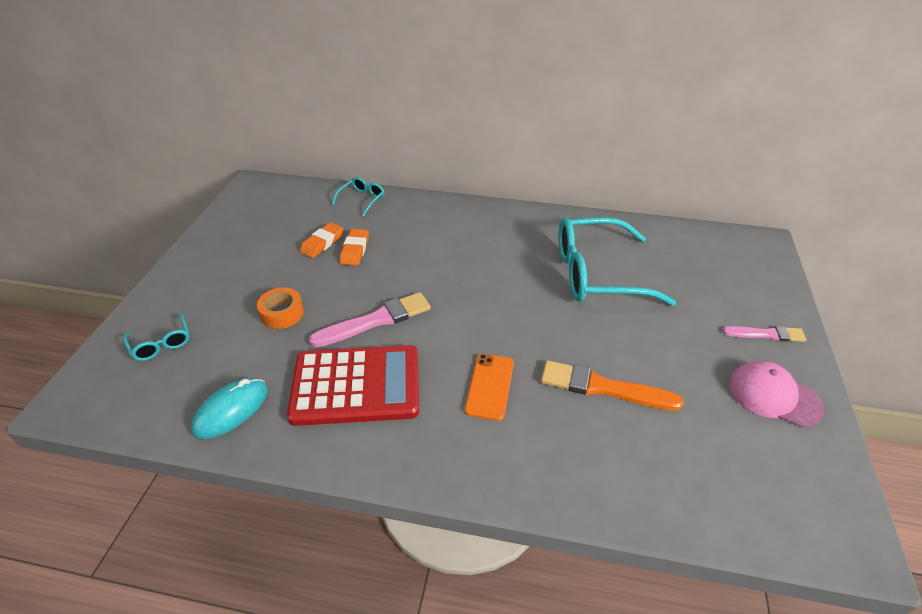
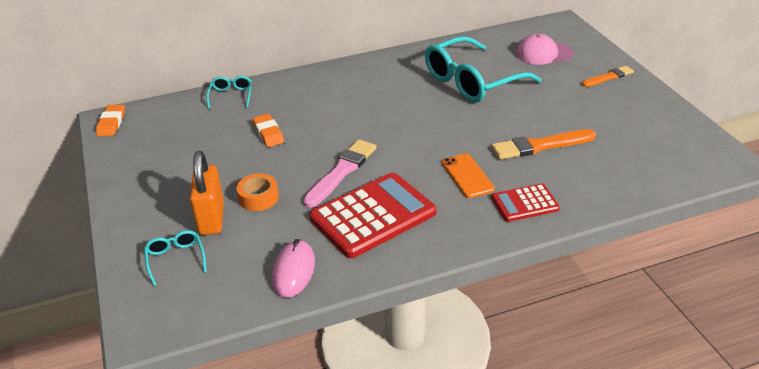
camera: 30 degrees left, 5 degrees down
(161, 343) = (176, 259): turquoise glasses -> turquoise glasses turned 135 degrees counterclockwise
(227, 316) = (211, 218): none -> orange padlock
(231, 410) = (294, 271): turquoise mouse -> pink mouse
(322, 243) = (233, 139): orange eraser -> orange eraser (111, 123)
(520, 455) = (524, 203): none -> red calculator
(766, 334) = (608, 77): pink brush -> orange brush
(773, 396) = (640, 109): pink cap -> pink cap (544, 53)

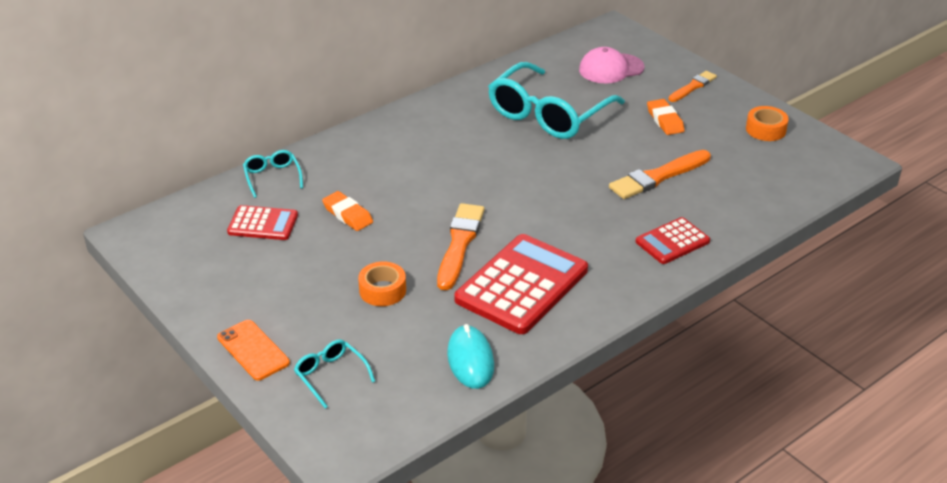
camera: 20 degrees left, 0 degrees up
(111, 123) = (140, 236): orange eraser -> orange eraser (665, 120)
(202, 129) = (263, 224): none -> red calculator
(211, 218) = (342, 323): orange padlock -> none
(294, 271) = (470, 360): pink mouse -> turquoise mouse
(341, 172) = (459, 244): pink brush -> orange brush
(467, 176) = (599, 223): orange phone -> orange phone (253, 350)
(659, 122) = (765, 129): none -> orange tape

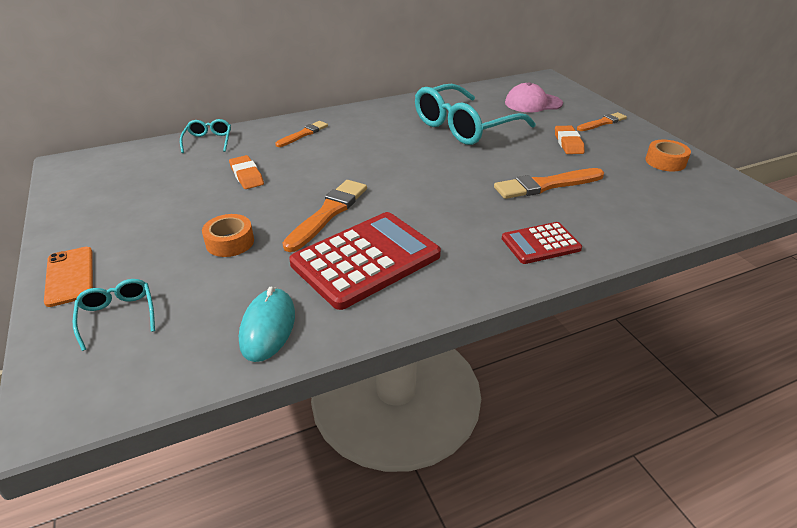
camera: 15 degrees right, 0 degrees up
(263, 224) = (172, 172): red calculator -> none
(375, 151) = (303, 134): none -> orange brush

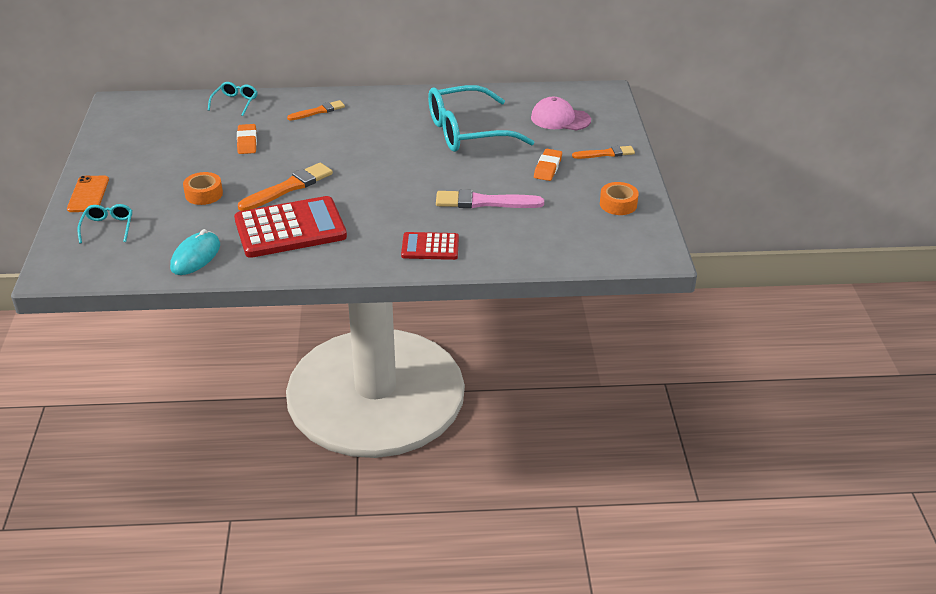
camera: 20 degrees right, 0 degrees up
(546, 185) = (484, 202): orange brush -> pink brush

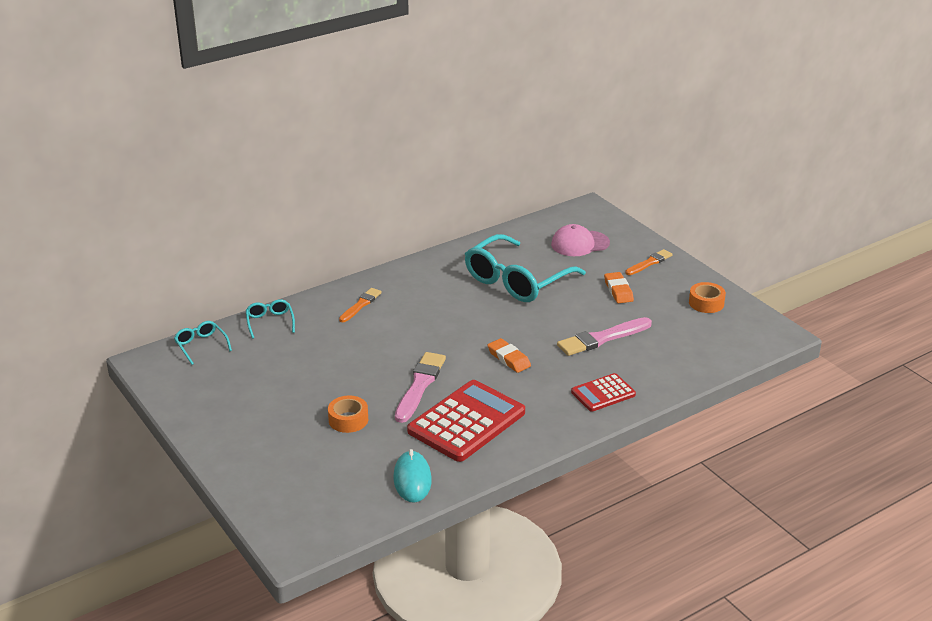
camera: 30 degrees left, 5 degrees down
(88, 194) = (233, 461): orange phone -> none
(108, 227) = (294, 485): turquoise glasses -> turquoise glasses (201, 346)
(247, 142) = (329, 356): orange eraser -> orange eraser (509, 358)
(288, 187) = (420, 385): orange brush -> pink brush

